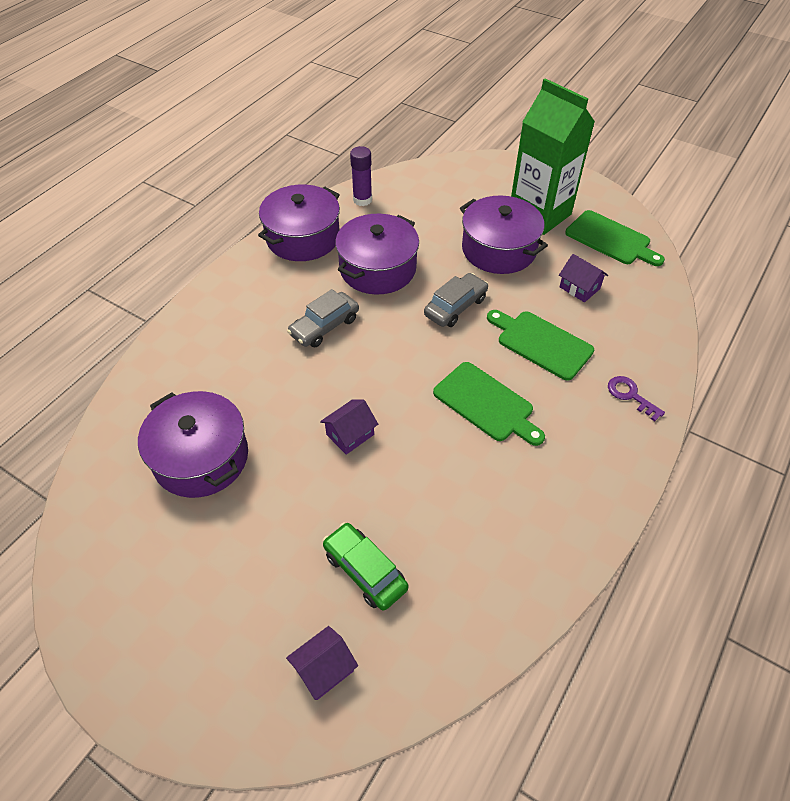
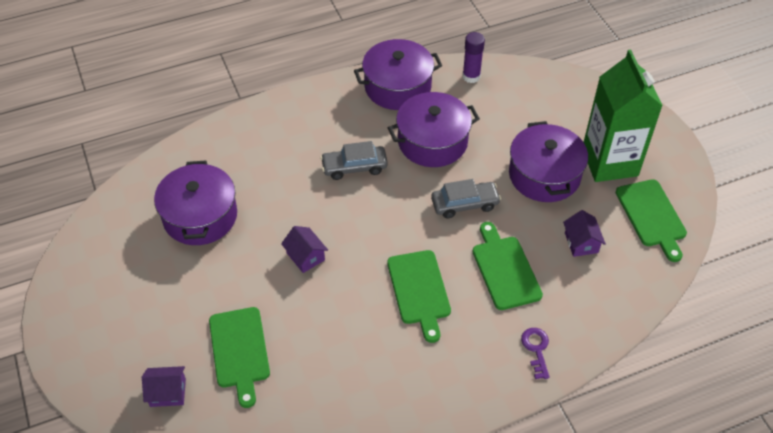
camera: 35 degrees right, 0 degrees up
(350, 434) = (305, 256): purple house -> purple house turned 60 degrees clockwise
(365, 571) = (239, 351): green car -> green cutting board

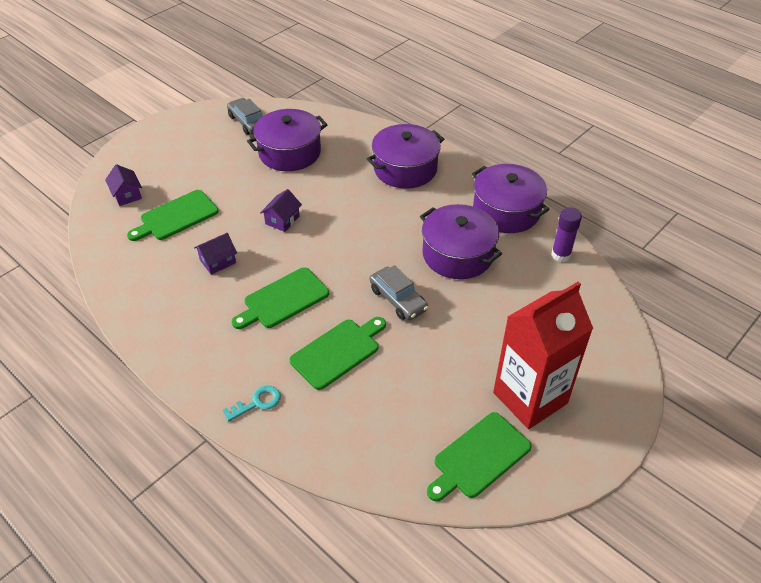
camera: 65 degrees right, 5 degrees down
(354, 167) = (393, 216): grey car -> grey car (248, 122)
(536, 349) = (257, 402): purple key -> turquoise key
(544, 175) = (473, 348): purple pot -> purple pot (405, 169)
(581, 243) = (404, 403): purple house -> purple house (218, 261)
(609, 162) = (530, 398): green carton -> red carton

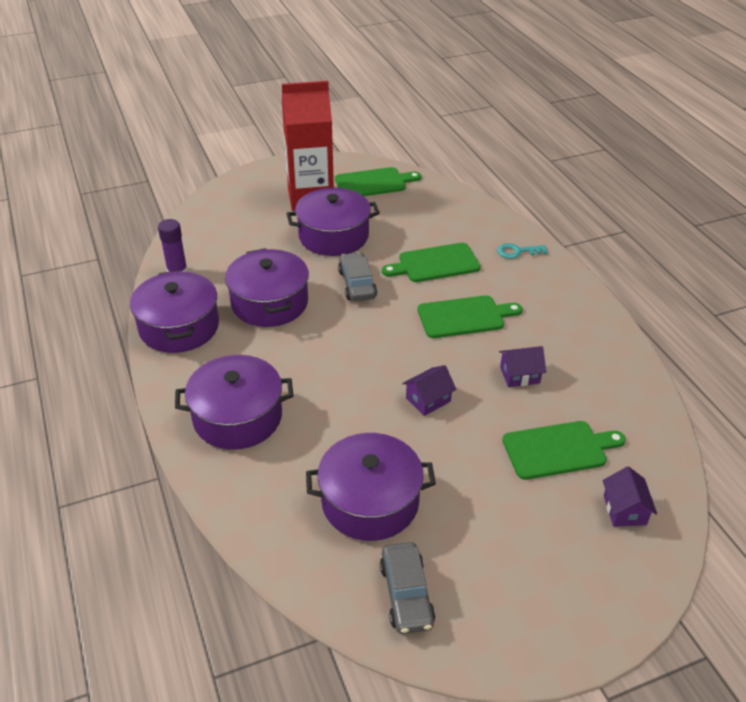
camera: 155 degrees left, 5 degrees down
(461, 349) = (333, 236): none -> purple pot

